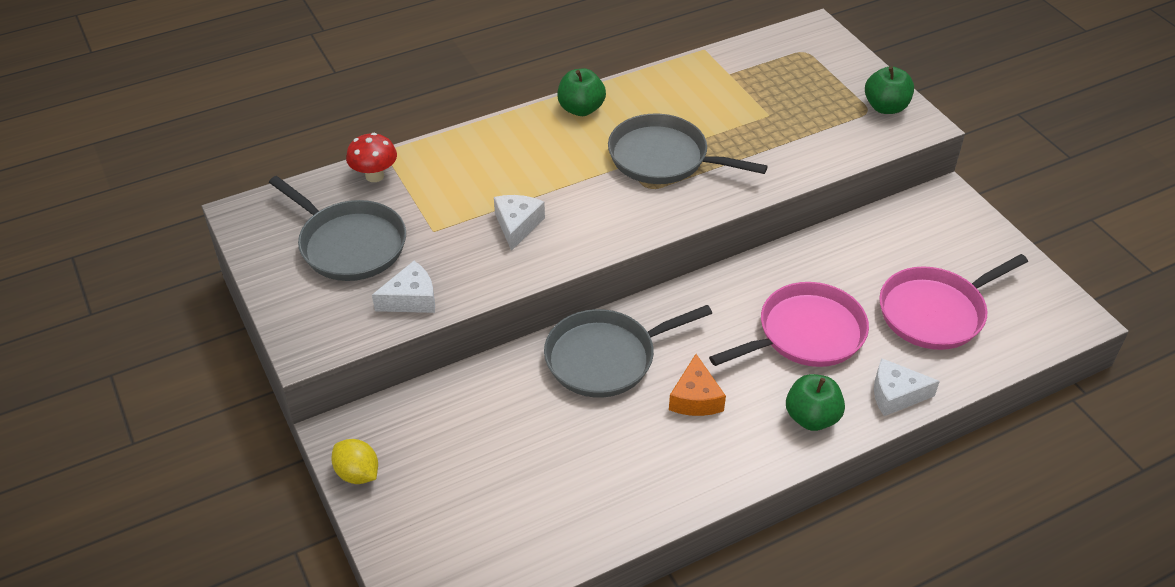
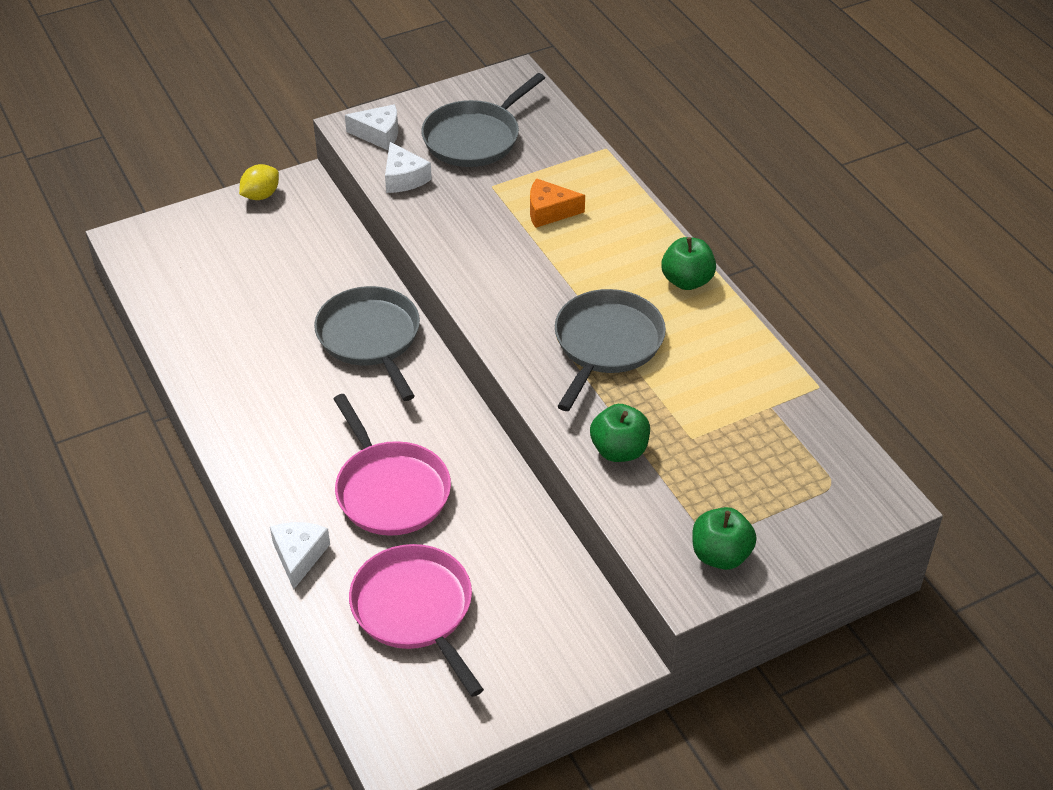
camera: 90 degrees right, 0 degrees up
(374, 176) = (569, 145): red mushroom -> none
(517, 225) = (498, 238): white cheese -> white cheese (379, 134)
(695, 398) = (313, 399): orange cheese -> orange cheese (549, 211)
(811, 417) = (278, 484): green apple -> green apple (619, 450)

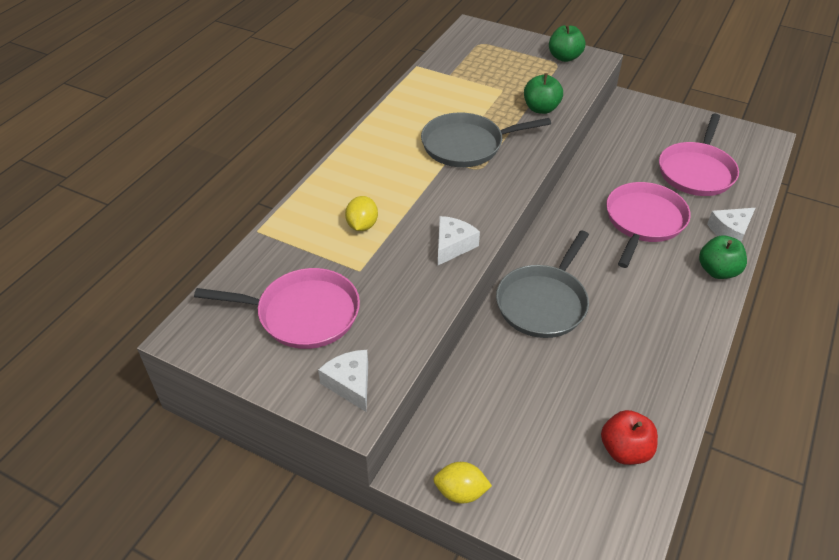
camera: 125 degrees left, 0 degrees up
(188, 295) = (625, 450): none -> red apple
(404, 178) = (396, 329): white cheese -> white cheese (452, 245)
(475, 138) = (303, 314): grey pan -> pink pan
(549, 211) = (362, 225): orange cheese -> yellow lemon
(687, 281) = (375, 137): green apple -> green apple (717, 271)

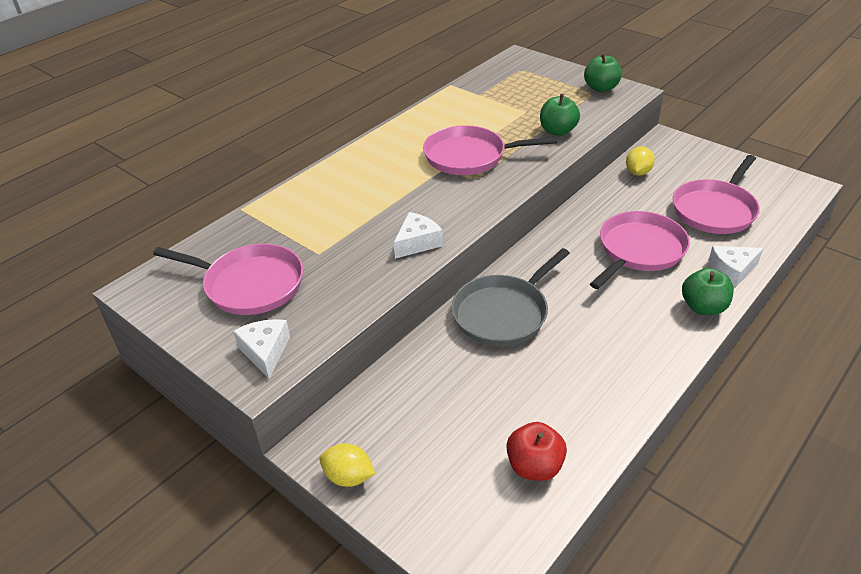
camera: 15 degrees right, 5 degrees down
(362, 225) = (338, 215): yellow lemon -> yellow lemon (638, 172)
(466, 145) = (469, 156): grey pan -> pink pan

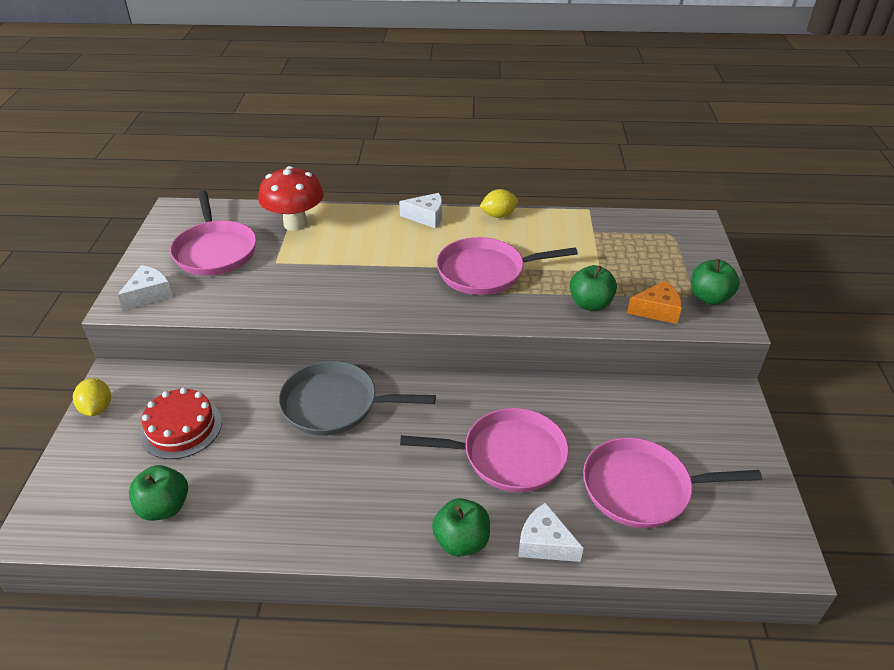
camera: 50 degrees right, 0 degrees up
(274, 222) = (295, 224): none -> red mushroom
(417, 243) = (333, 302): white cheese -> white cheese (426, 217)
(439, 421) = (181, 428): none -> red cake
(469, 156) = (485, 272): pink pan -> pink pan turned 60 degrees counterclockwise
(534, 466) = (164, 507): red apple -> green apple
(592, 111) = (657, 310): none -> orange cheese
(638, 172) = (641, 400): yellow lemon -> yellow lemon (498, 215)

